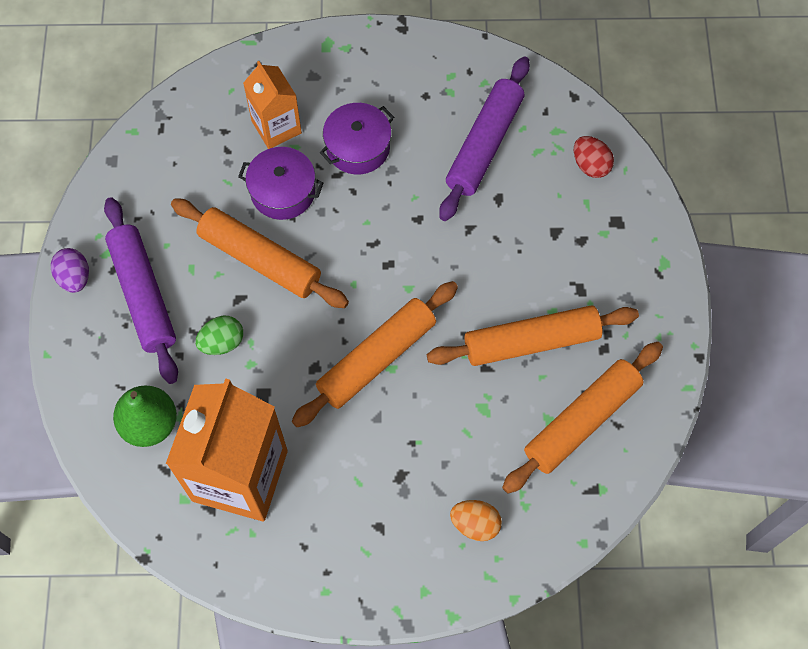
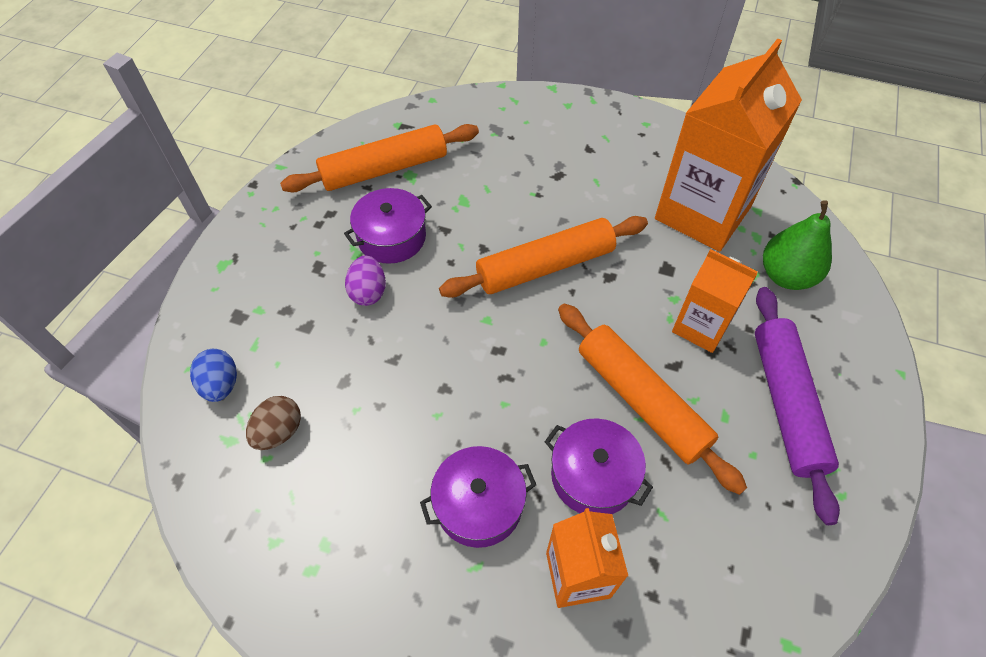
camera: 160 degrees left, 10 degrees down
(74, 277) = (872, 450): purple egg -> purple egg (368, 292)
(222, 342) = (701, 327): green egg -> orange carton
(475, 524) = (510, 130): orange egg -> none
(484, 145) = (323, 452): purple rolling pin -> none
(524, 147) = (279, 432): none -> brown egg
(531, 342) = (391, 237): orange rolling pin -> purple pot
(590, 165) = (221, 385): red egg -> blue egg

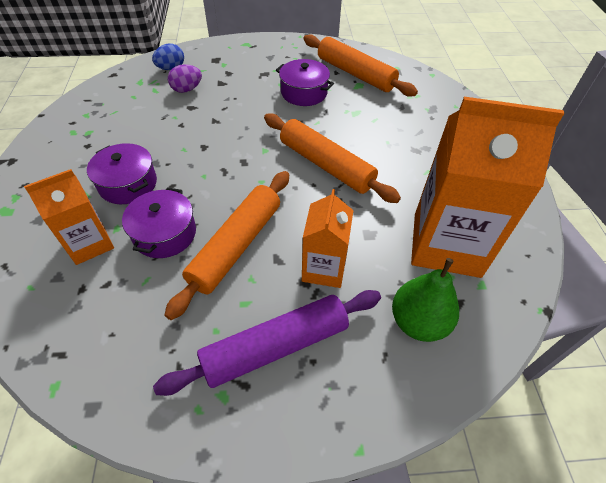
camera: 65 degrees right, 5 degrees down
(279, 432) = (150, 95): brown egg -> none
(368, 292) = (257, 96): purple egg -> purple egg (187, 89)

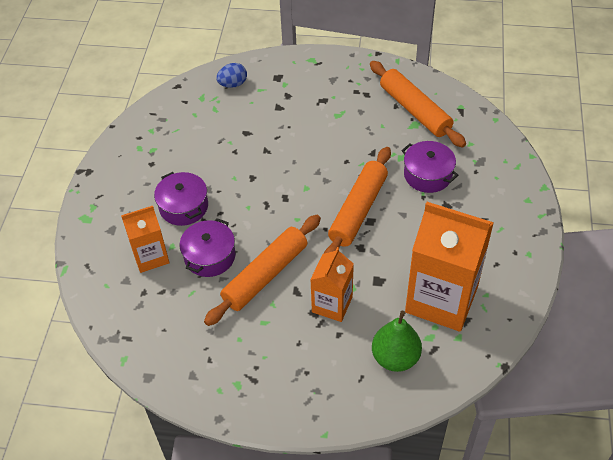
camera: 15 degrees right, 0 degrees up
(187, 89) = (245, 111): purple egg -> none
(275, 346) = (281, 357): purple rolling pin -> none
(304, 92) = (357, 128): purple pot -> purple pot (428, 175)
(326, 165) = (358, 210): orange rolling pin -> orange rolling pin turned 60 degrees clockwise

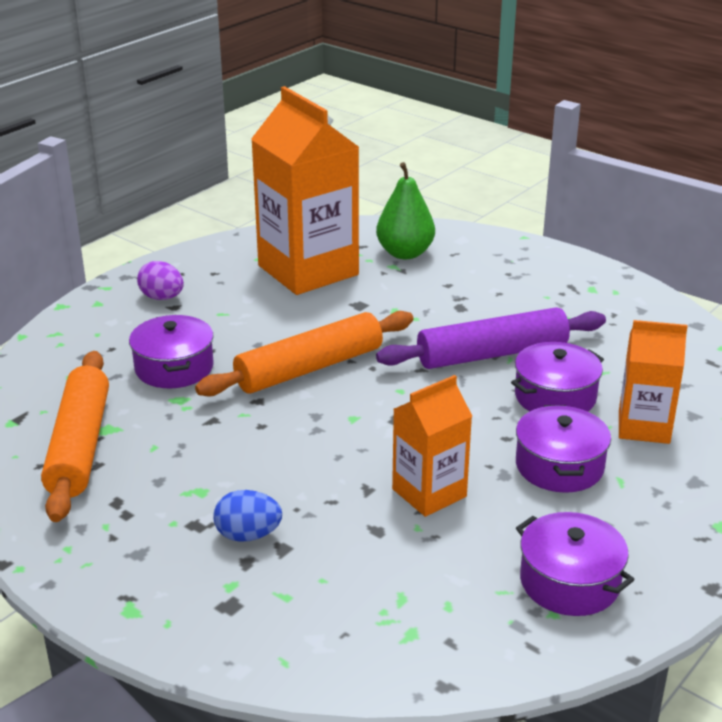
camera: 150 degrees left, 20 degrees down
(150, 146) = (569, 582): none -> purple pot
(233, 84) = (327, 632): blue egg -> blue egg (248, 535)
(265, 275) = (492, 354): orange rolling pin -> purple rolling pin
(332, 304) = (433, 305): orange carton -> orange carton (429, 493)
(498, 223) = (162, 298): none -> purple egg

